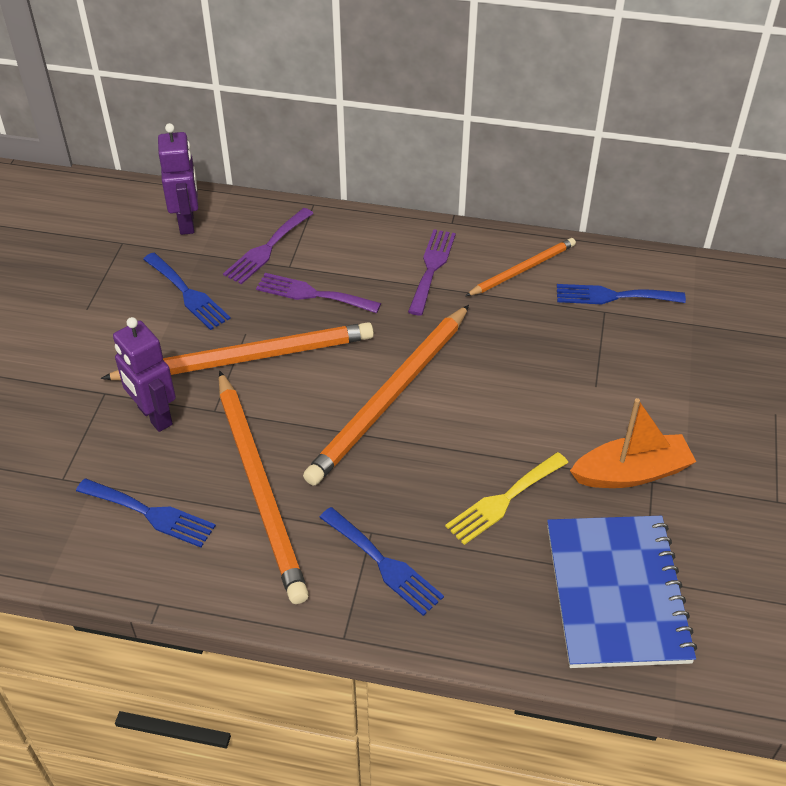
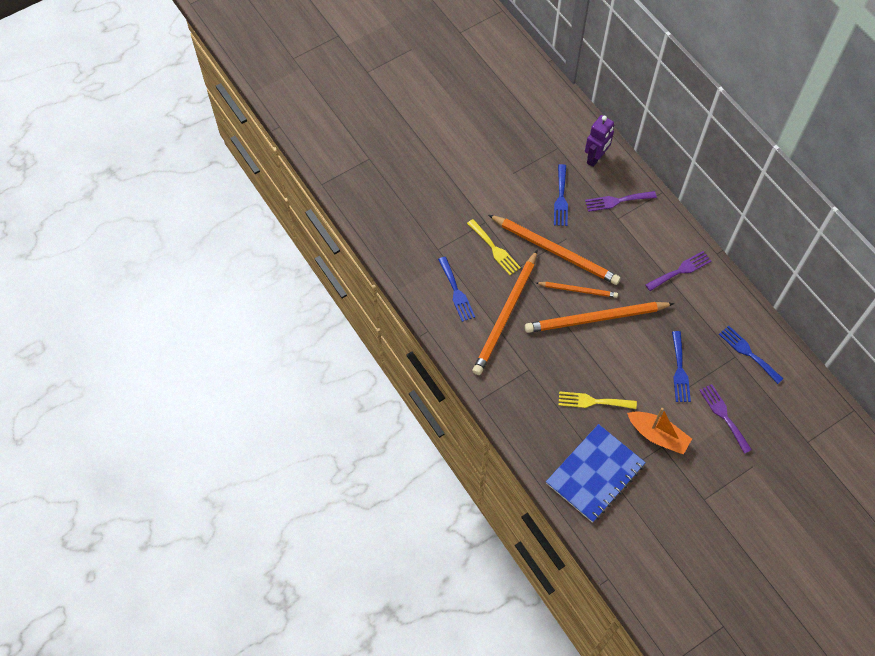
camera: 45 degrees right, 15 degrees up
(154, 416) = (494, 249): purple robot -> yellow fork
(312, 294) = (613, 241): purple fork -> purple fork (724, 415)
(384, 564) = (520, 386): blue fork -> blue fork (679, 370)
(522, 269) = (721, 305): orange pencil -> orange pencil (578, 290)

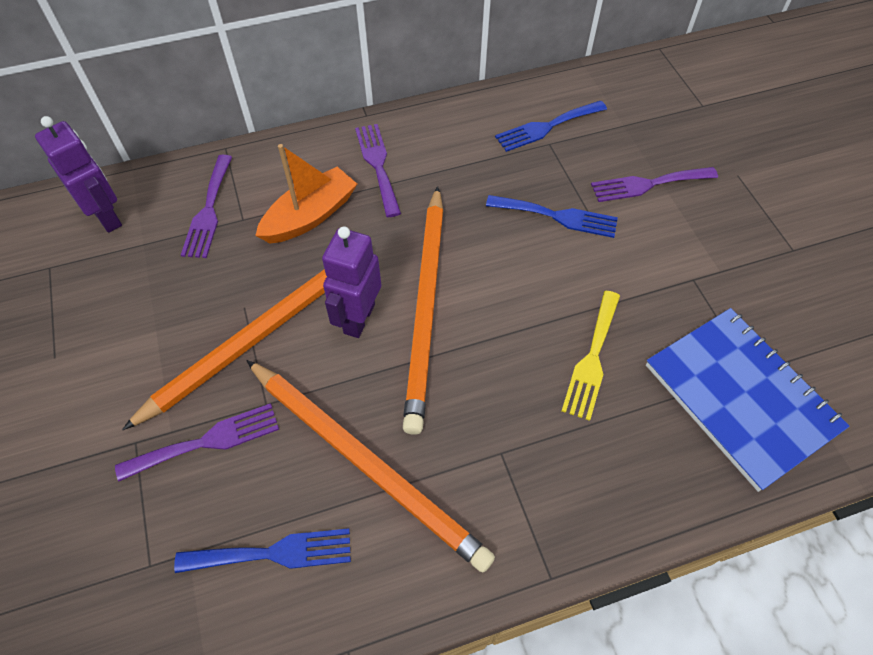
camera: 75 degrees left, 5 degrees down
(494, 249) = (207, 441): yellow fork -> purple fork
(561, 198) = (157, 292): blue fork -> none
(578, 290) = (358, 318): orange pencil -> purple robot
(657, 435) = (673, 280): orange boat -> orange boat (310, 216)

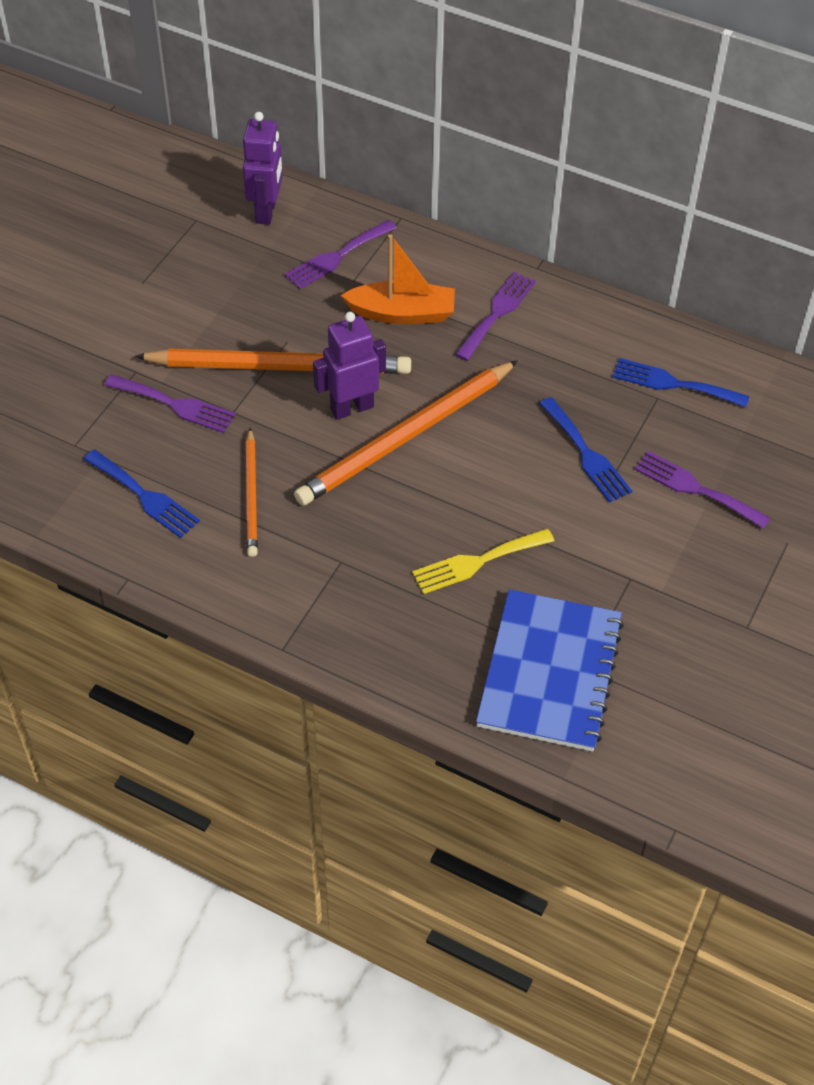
camera: 45 degrees right, 5 degrees down
(366, 463) = (251, 495): orange pencil -> orange pencil, size x0.55

